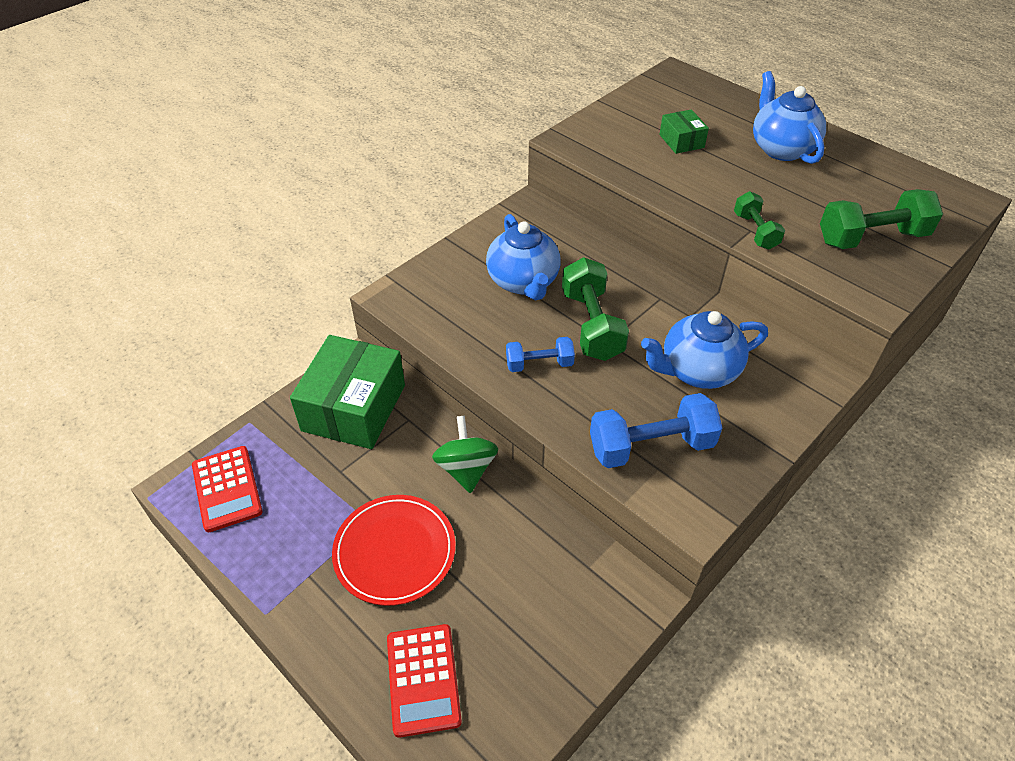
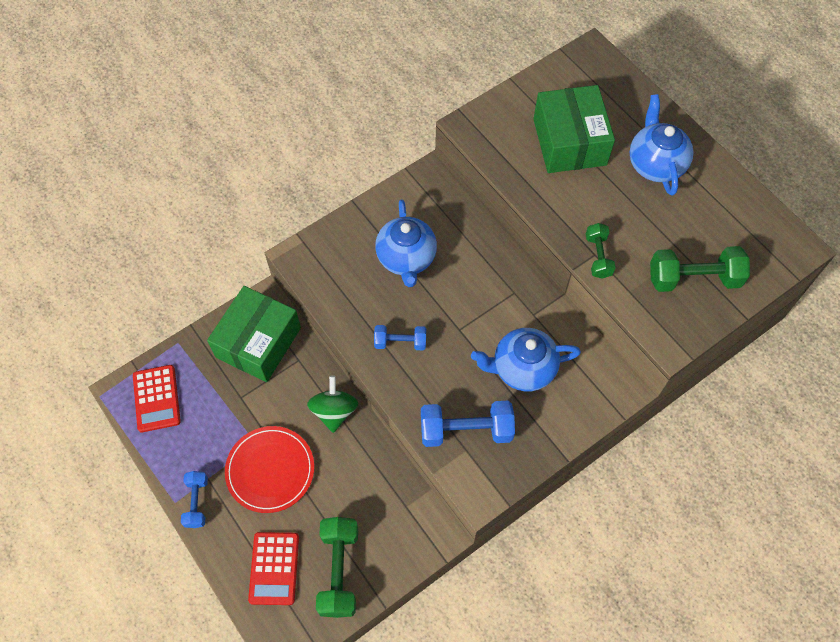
camera: 10 degrees right, 15 degrees up
(297, 609) = (197, 502): none -> blue dumbbell
(591, 325) = (451, 311): green dumbbell -> green dumbbell (339, 571)
(681, 141) = (569, 142): green box -> green box, size x2.10

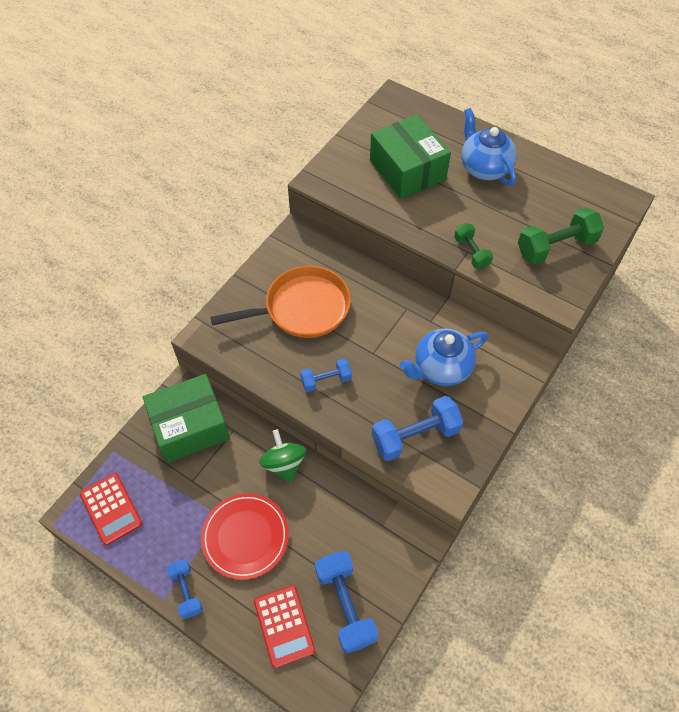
camera: 20 degrees left, 5 degrees down
(258, 342) = (190, 426): green box -> green box turned 60 degrees clockwise
(339, 571) = (345, 605): green dumbbell -> blue dumbbell
(406, 258) = (302, 308): blue teapot -> orange pan

